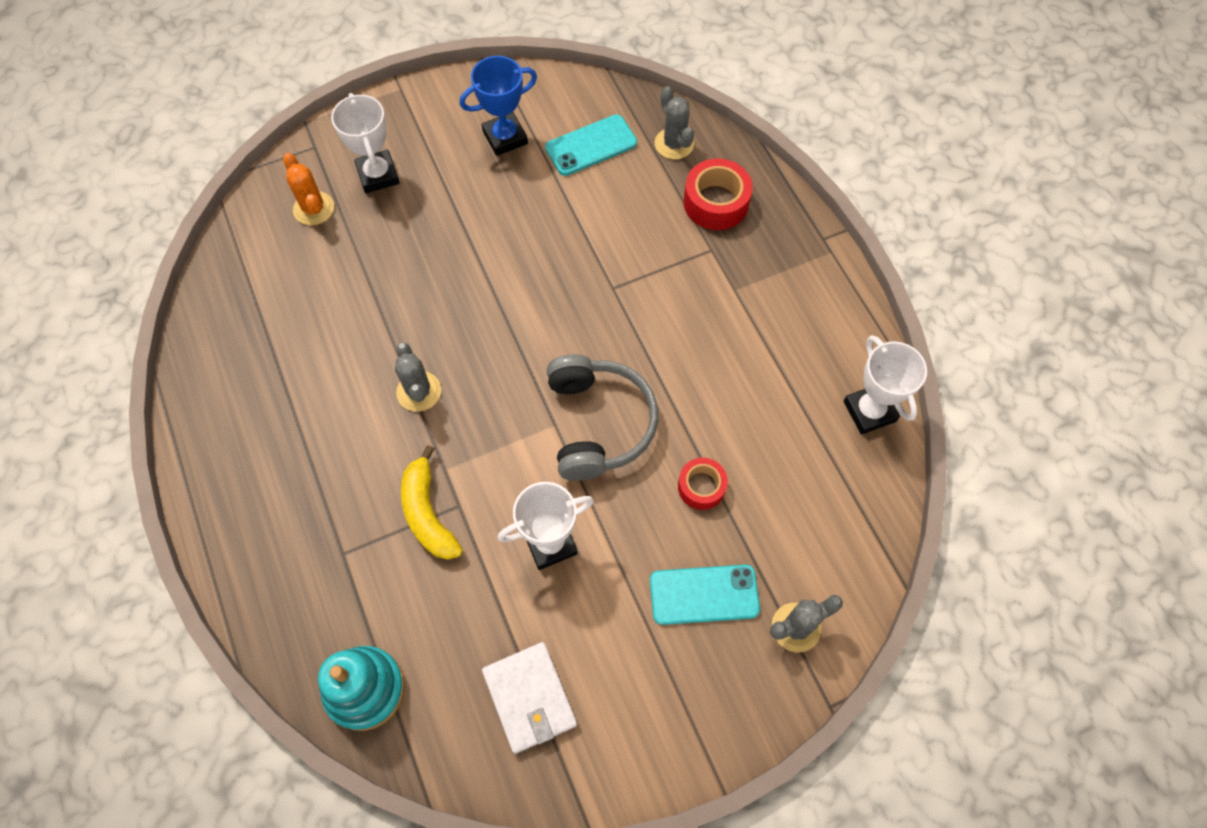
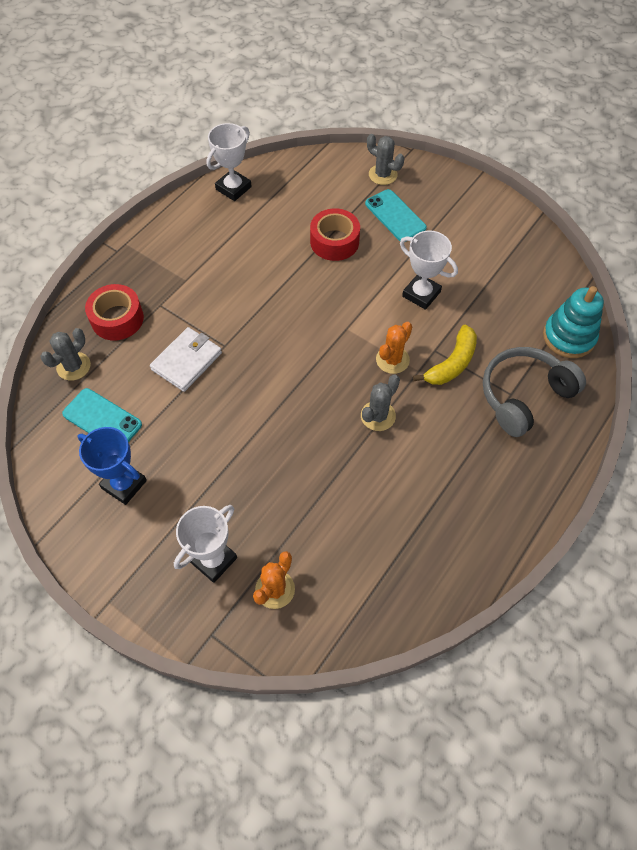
camera: 120 degrees left, 5 degrees down
(478, 449) = (392, 360): none -> orange cactus
(529, 698) = (508, 262): white wallet -> white wallet (187, 361)
(598, 423) = (330, 307): grey headphones -> grey headphones (524, 395)
(701, 487) = (334, 241): red tape -> red tape, size x1.57

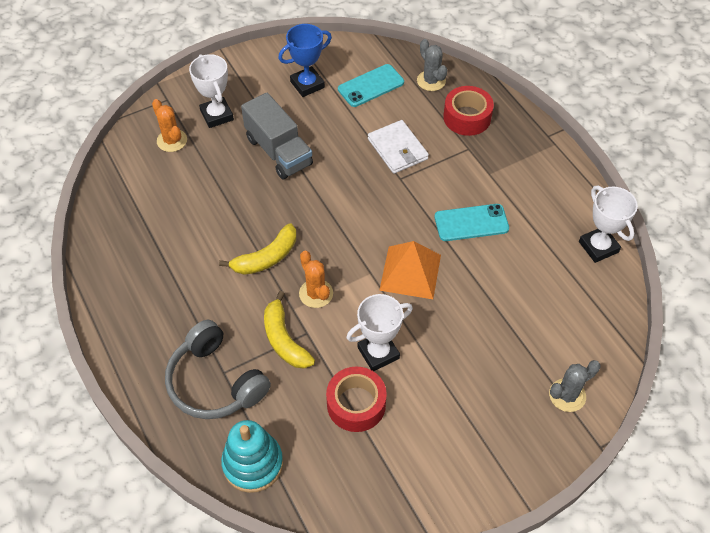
camera: 115 degrees right, 5 degrees down
(239, 467) = (278, 151): none -> grey truck
(329, 300) = (410, 272): none -> orange pyramid
(334, 241) = (484, 306): red tape -> red tape (356, 404)
(378, 416) = (266, 258): grey cactus -> yellow banana
(395, 216) = (496, 378): turquoise phone -> turquoise phone (471, 223)
(524, 395) = (215, 382): grey headphones -> grey headphones turned 150 degrees clockwise

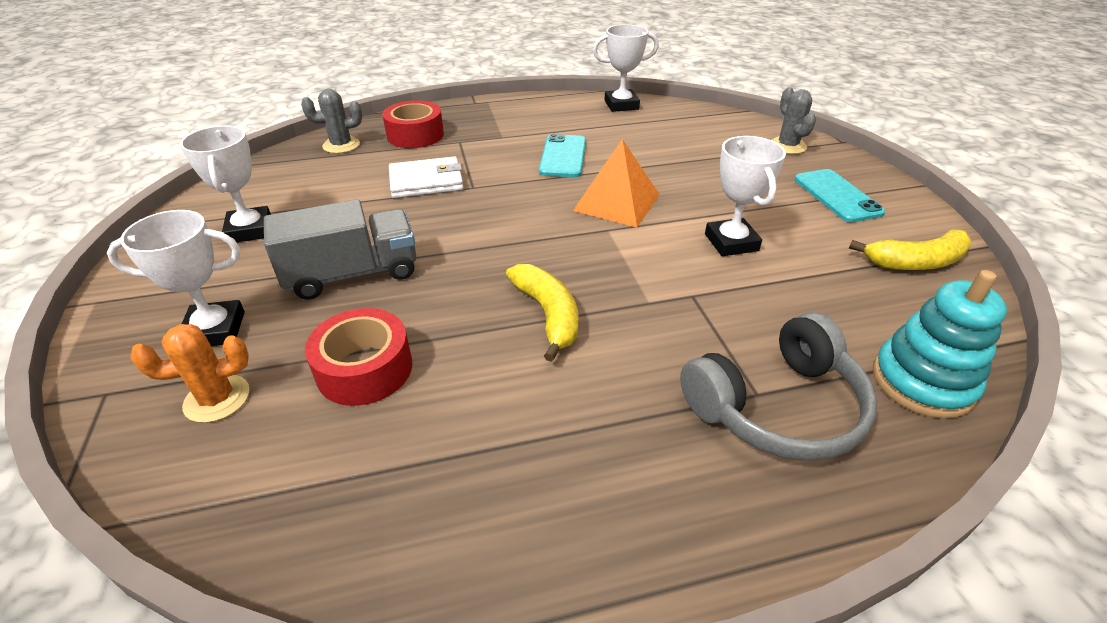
camera: 75 degrees left, 15 degrees down
(284, 339) = (701, 318): yellow banana -> yellow banana (915, 262)
(307, 84) = (250, 230): blue trophy -> white trophy
(316, 293) = (628, 277): orange cactus -> none
(356, 404) = (808, 270): red tape -> red tape (364, 369)
(371, 86) = (307, 183): turquoise phone -> turquoise phone (837, 196)

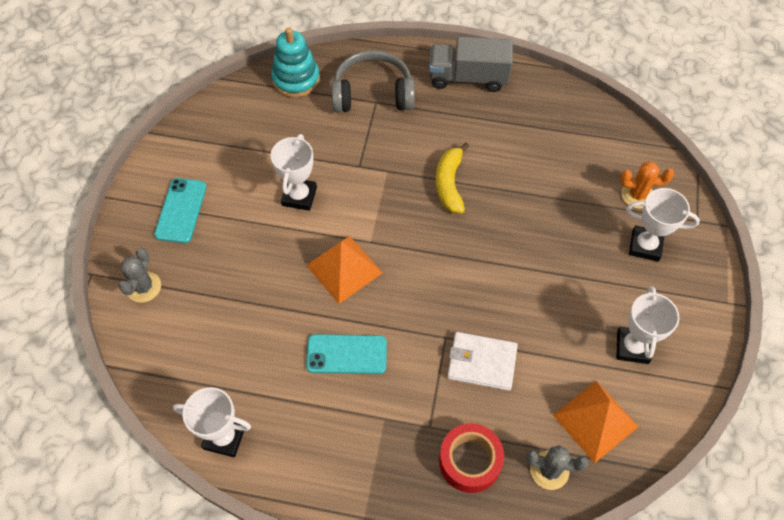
camera: 155 degrees left, 20 degrees up
(297, 176) = (595, 420): none -> orange pyramid
(352, 274) = (559, 264): grey truck -> grey truck (468, 78)
(364, 369) = (560, 185): red tape -> none
(563, 156) = (346, 354): turquoise phone -> turquoise phone turned 60 degrees clockwise
(915, 262) = (207, 138): yellow banana -> none

